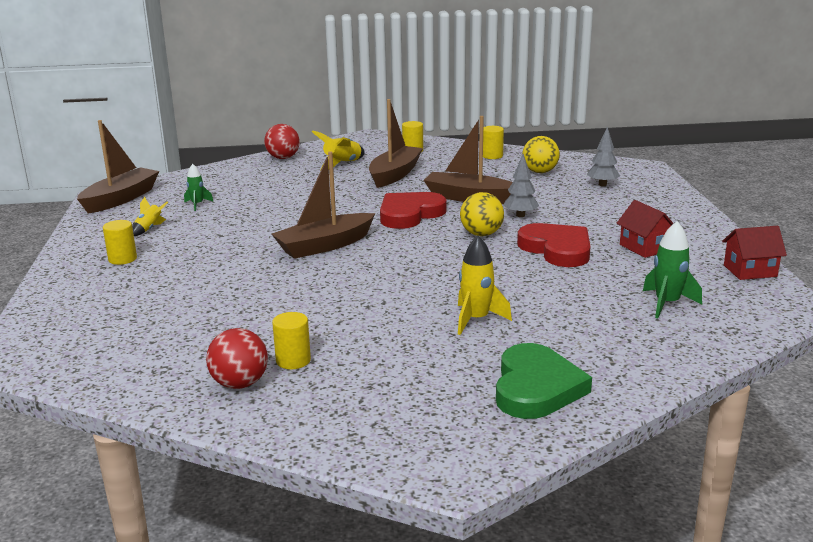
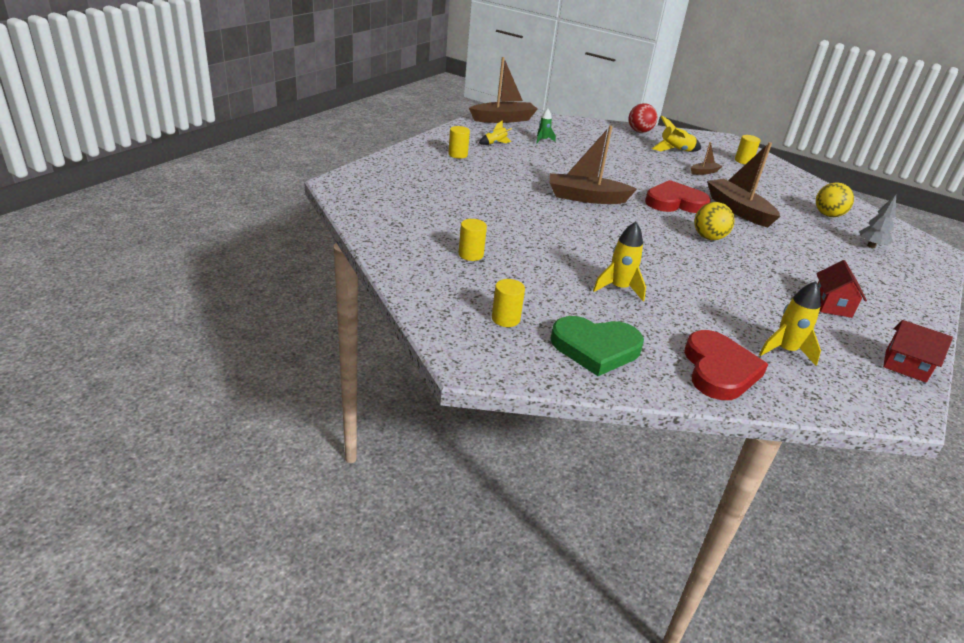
camera: 35 degrees right, 10 degrees up
(240, 384) = (425, 252): red ball -> none
(395, 174) = (704, 172): brown boat -> brown boat, size x0.48
(492, 156) = (804, 188): yellow cylinder -> yellow cylinder (505, 319)
(520, 215) = (760, 238): grey tree -> none
(536, 387) = (595, 348): green heart -> green heart turned 45 degrees clockwise
(557, 249) = (753, 273): red heart -> red heart (719, 370)
(667, 304) = (785, 350): green rocket -> yellow rocket

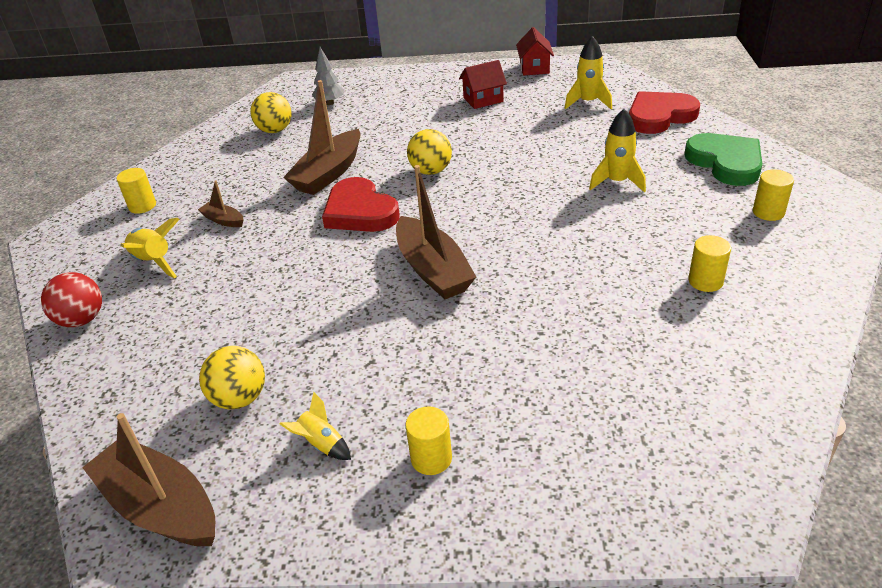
camera: 115 degrees left, 5 degrees up
(543, 140) = (239, 398): green rocket -> yellow ball

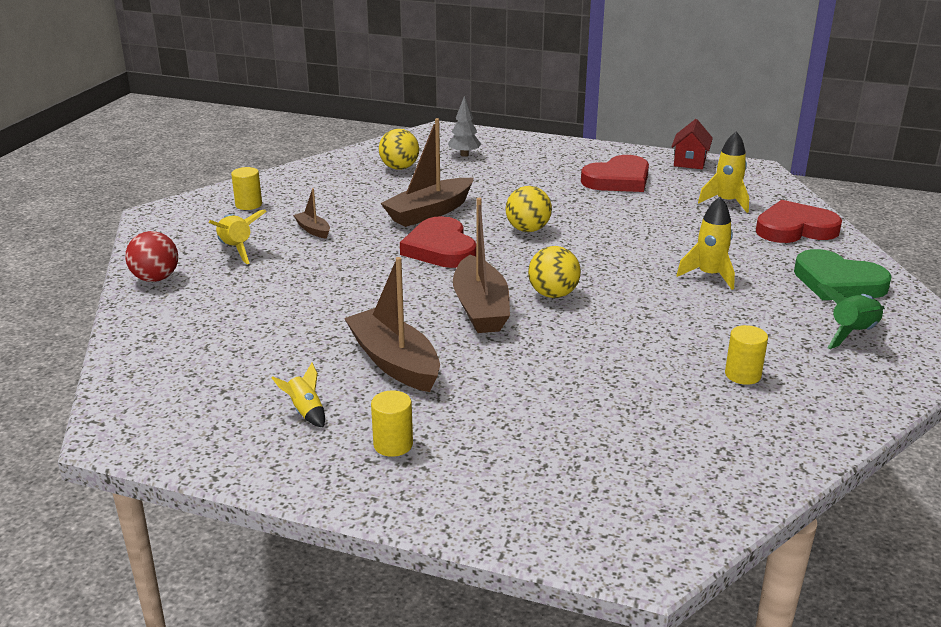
camera: 15 degrees right, 10 degrees down
(160, 506) = (153, 421): brown boat -> brown boat (394, 362)
(239, 398) = (255, 364): yellow ball -> yellow ball (553, 294)
(483, 100) = (618, 180): red house -> red heart
(725, 163) = (838, 282): green heart -> green heart turned 135 degrees clockwise
(768, 212) = (852, 333): yellow cylinder -> green rocket

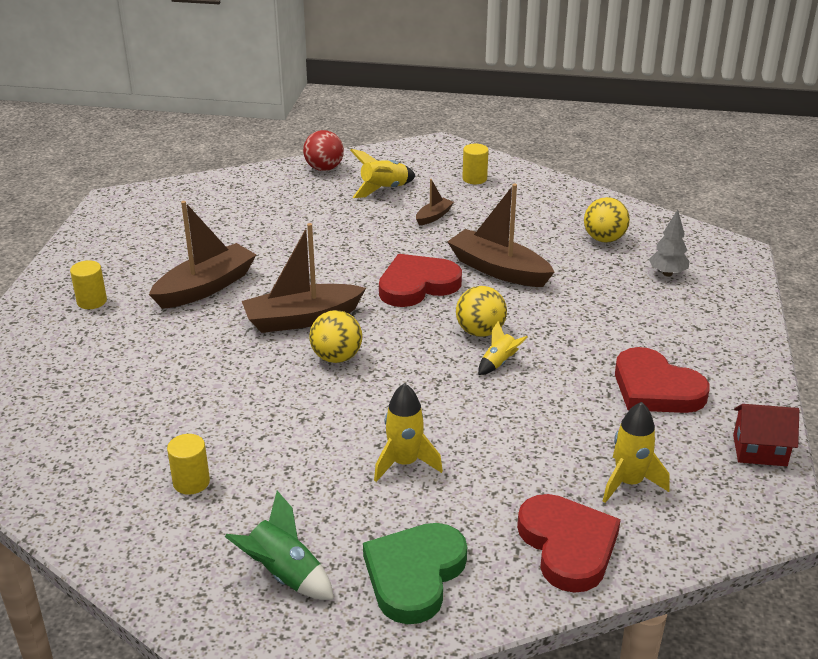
camera: 80 degrees right, 5 degrees up
(305, 412) = (136, 260): yellow rocket -> yellow rocket (499, 363)

